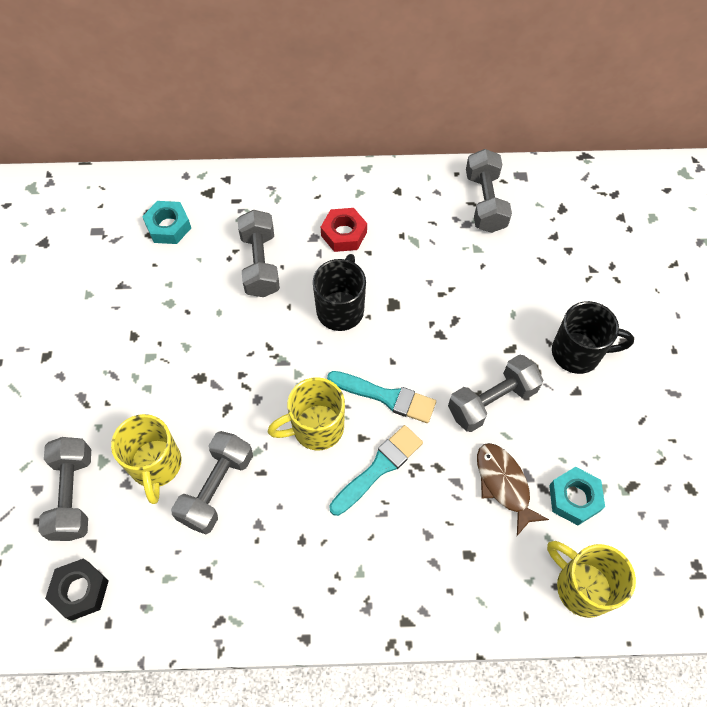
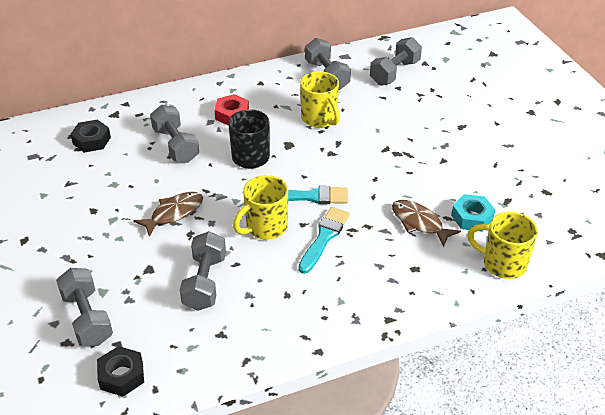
camera: 20 degrees left, 20 degrees down
(156, 465) = (149, 282): yellow mug -> yellow mug (320, 119)
(168, 226) = (91, 140): turquoise nut -> black nut
(220, 370) = (174, 213): none -> brown fish
(492, 401) = (387, 180): grey dumbbell -> grey dumbbell (394, 72)
(578, 353) = (433, 140): black mug -> none

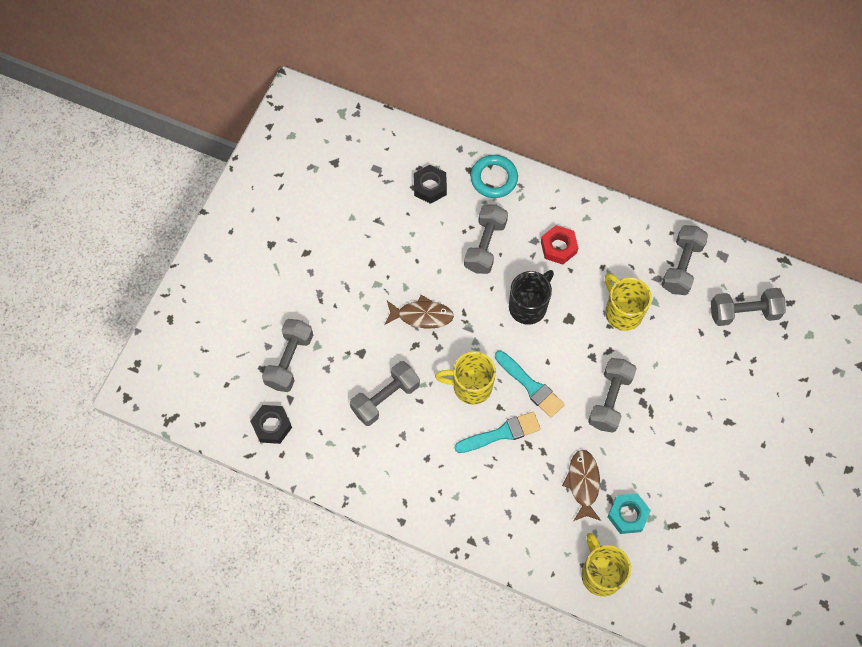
camera: 45 degrees right, 25 degrees up
(138, 108) = (494, 178): none -> turquoise ring
(320, 119) = (622, 312): yellow mug -> yellow mug turned 135 degrees clockwise
(373, 166) = (609, 400): none -> grey dumbbell

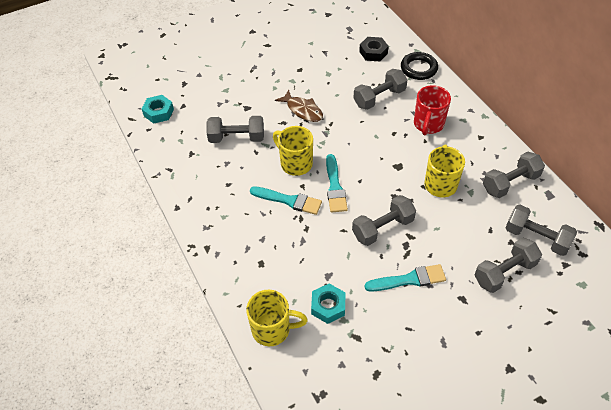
camera: 40 degrees right, 15 degrees down
(272, 426) = (158, 112): black nut -> turquoise nut
(289, 360) = (203, 88): grey dumbbell -> grey dumbbell (504, 272)
(494, 178) = (418, 68): turquoise ring -> black ring
(528, 306) = (377, 144): black mug -> none
(558, 247) = (428, 124): red nut -> red mug
(583, 483) = (315, 265): brown fish -> none
(600, 573) = (272, 329): yellow mug -> yellow mug turned 75 degrees clockwise
(673, 436) = (409, 279): none -> turquoise brush

